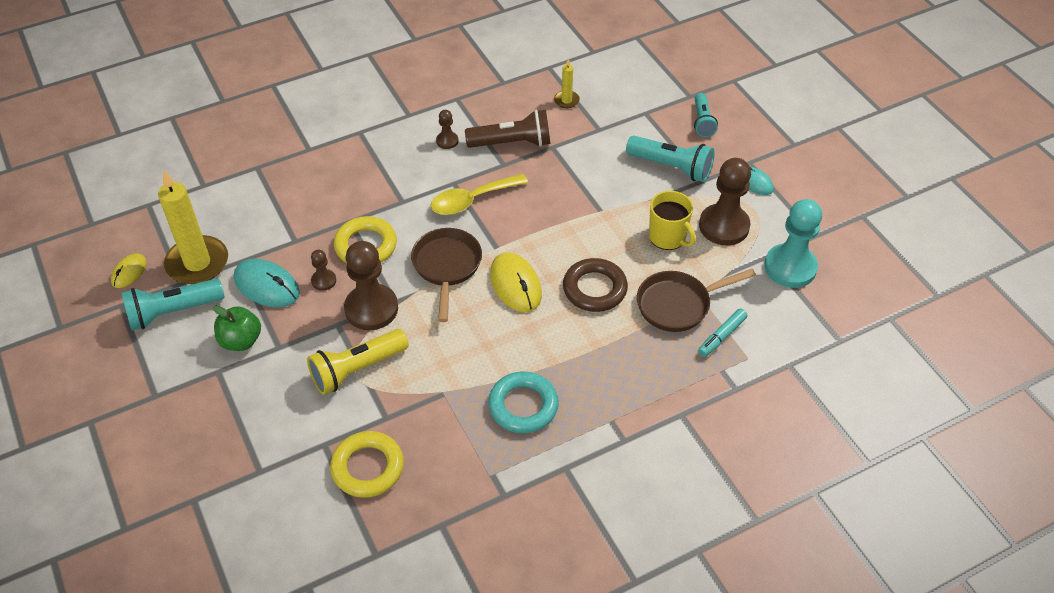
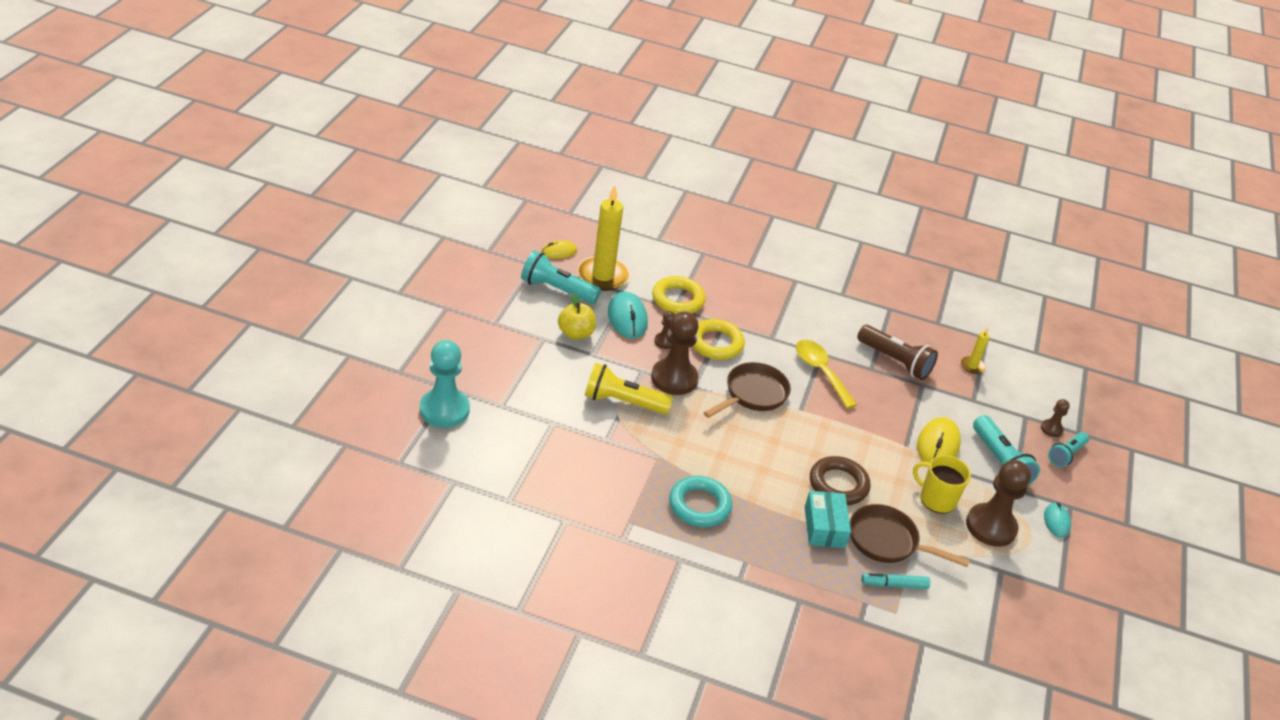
camera: 40 degrees right, 10 degrees down
(241, 341) = (576, 334): green apple -> yellow apple
(367, 467) = (562, 455): yellow ring -> yellow ring (678, 299)
(447, 141) = (849, 327): brown pawn -> brown pawn (1051, 429)
(471, 200) = (820, 372): yellow spoon -> yellow spoon turned 45 degrees clockwise
(515, 285) = (786, 439): yellow mouse -> yellow mouse (938, 445)
(626, 335) = (824, 527): none -> turquoise box
(668, 237) = (936, 499): yellow mug -> yellow mug turned 120 degrees clockwise
(790, 267) = (1009, 591): turquoise pawn -> turquoise pawn (444, 410)

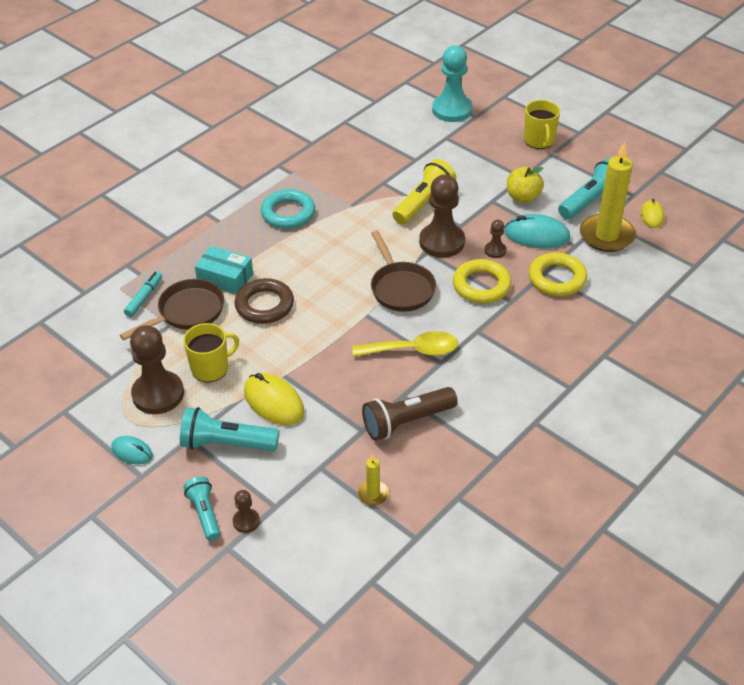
camera: 120 degrees right, 5 degrees up
(474, 334) = (539, 141): none -> yellow mug

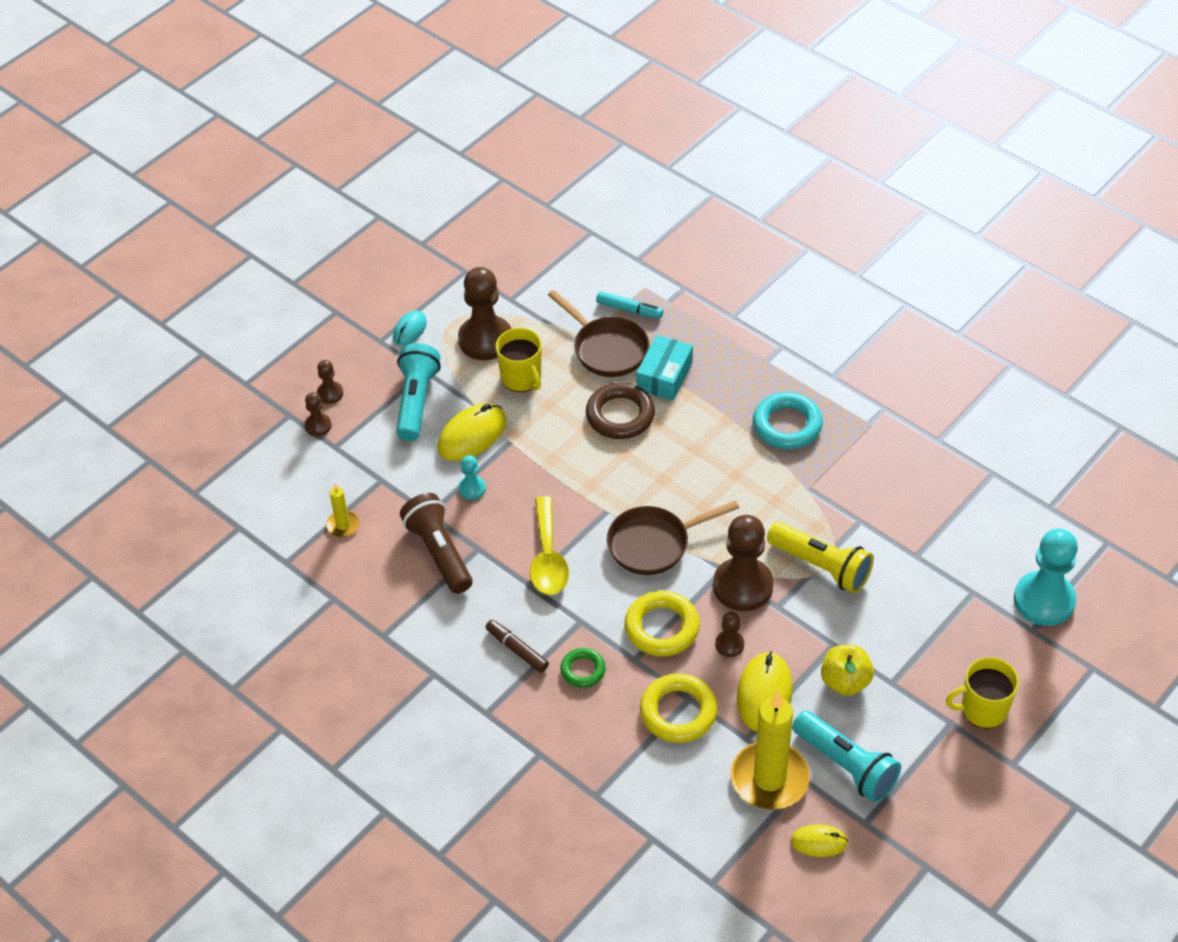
camera: 90 degrees right, 5 degrees up
(204, 513) = (330, 393): turquoise flashlight -> brown pawn
(336, 400) = (472, 488): none -> turquoise pawn
(507, 369) = (517, 649): none -> brown marker
(524, 330) = (583, 670): none -> green ring
(536, 235) = (764, 694): turquoise mouse -> yellow mouse

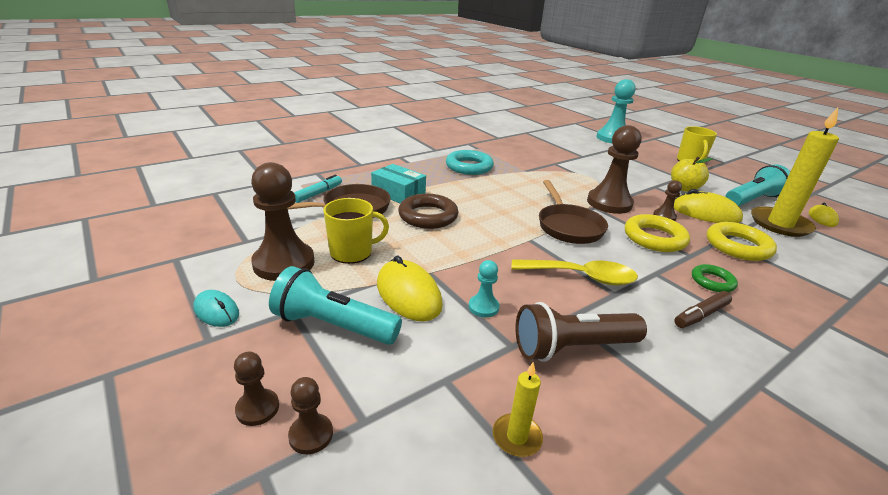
camera: 80 degrees left, 20 degrees down
(821, 566) = (590, 178): yellow flashlight -> none

